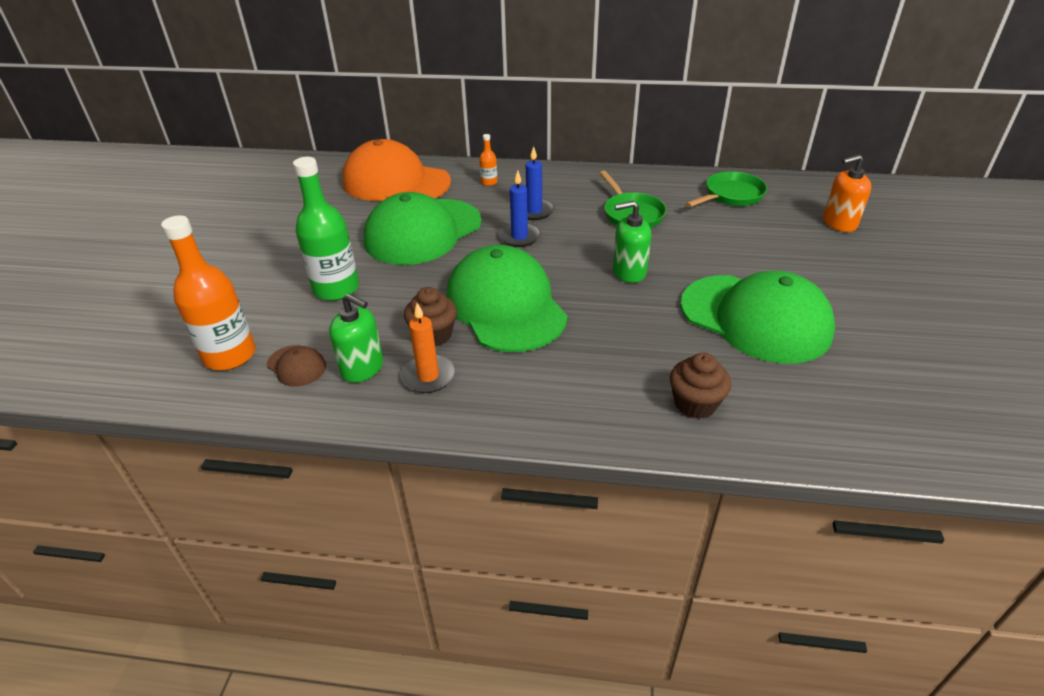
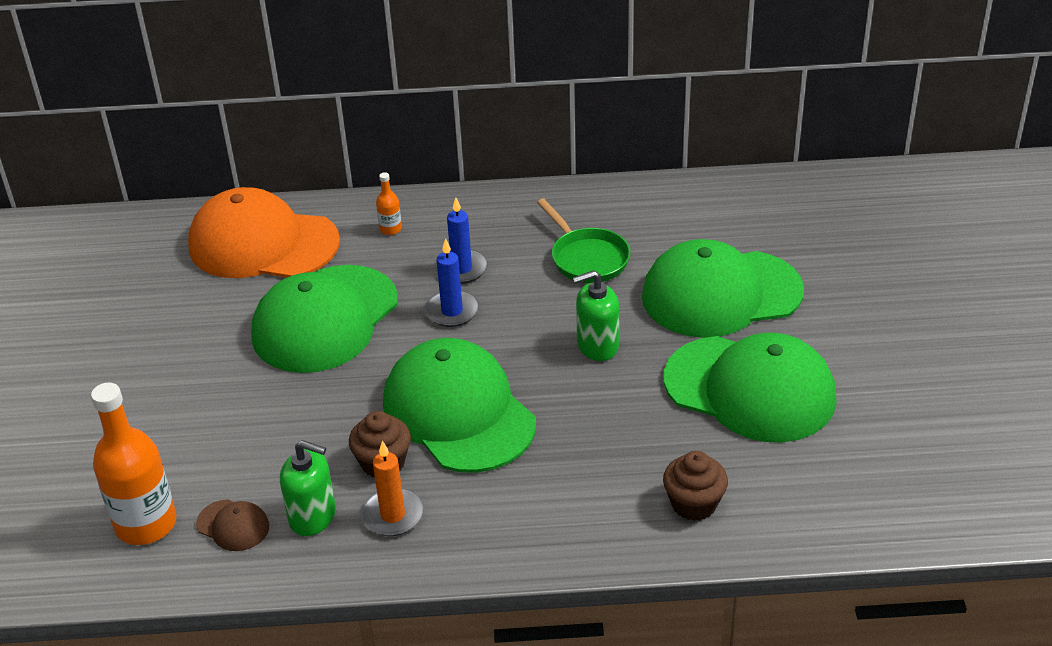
camera: 10 degrees left, 0 degrees up
(336, 288) = (242, 417): green bottle -> none
(731, 195) = (708, 214): green pan -> none
(736, 248) = (721, 294): none -> green cap
(839, 223) = (841, 242): orange soap dispenser -> none

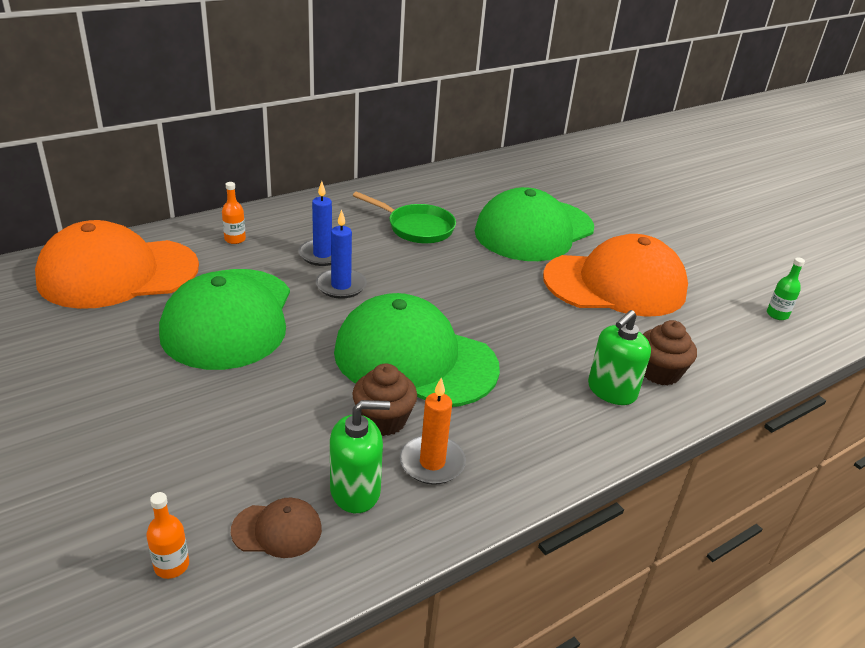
camera: 35 degrees left, 5 degrees down
(146, 524) = (171, 565): orange bottle -> orange bottle, size x0.45
(597, 346) = (480, 283): green soap dispenser -> green soap dispenser (611, 391)
(750, 389) = (615, 284): green cap -> orange cap
(914, 483) = (777, 314): none -> green bottle

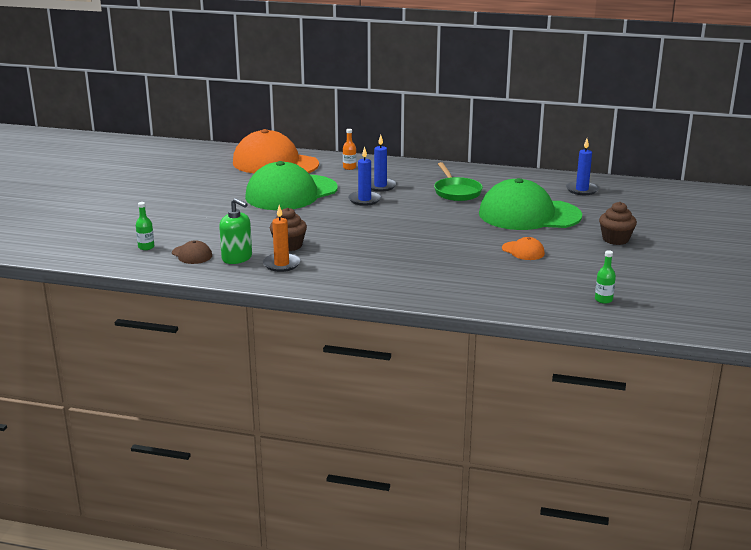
camera: 50 degrees right, 10 degrees down
(171, 565) = (146, 247): orange bottle -> green bottle
(415, 359) = (344, 235): green cap -> none
(517, 176) = (582, 190): none -> blue candle
(611, 391) = (416, 281): green soap dispenser -> none
(615, 284) = (523, 251): orange cap -> orange cap, size x0.41
(659, 372) = (460, 286): brown cupcake -> brown cupcake (615, 239)

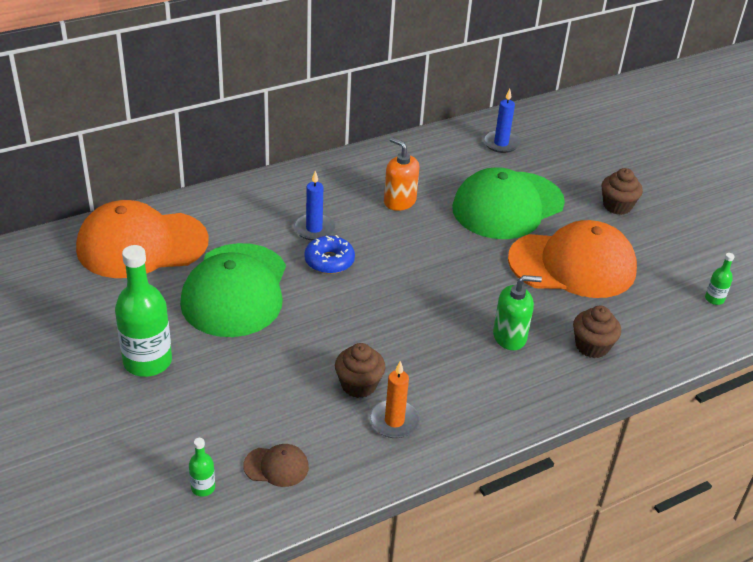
camera: 45 degrees left, 15 degrees up
(201, 201) = (147, 361): none -> green bottle
(237, 258) = (334, 440): green soap dispenser -> green soap dispenser (509, 337)
(349, 167) = (238, 211): orange bottle -> none
(364, 200) = (329, 261): blue candle -> blue donut
(456, 192) = (399, 201): green pan -> orange soap dispenser
(463, 284) = (592, 346): none -> brown cupcake
(523, 251) = (572, 265): orange cap -> orange cap, size x2.45

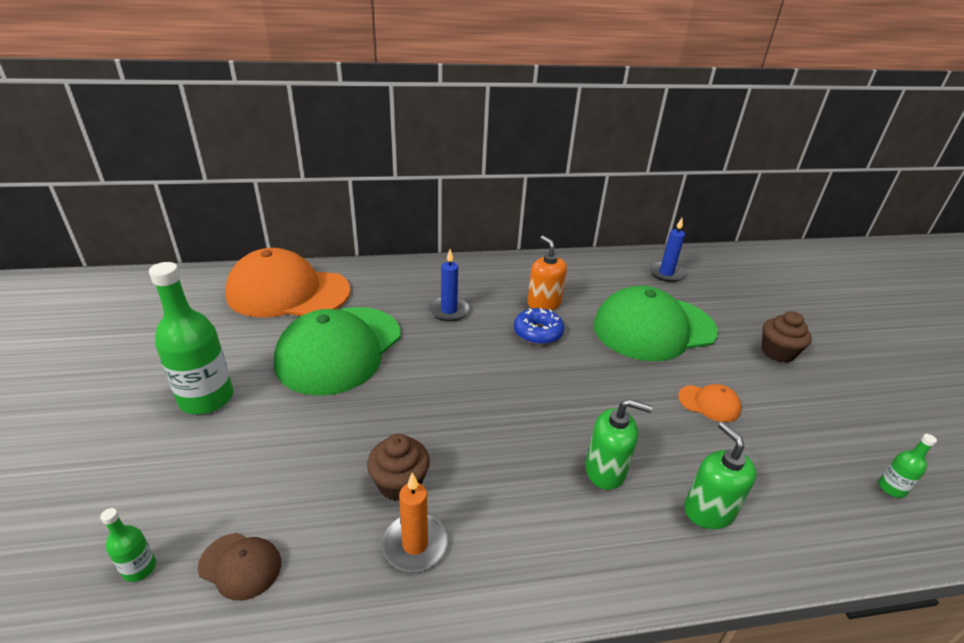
camera: 20 degrees right, 5 degrees down
(329, 261) = (446, 342): blue donut -> blue donut (538, 333)
(572, 265) = (709, 403): orange cap -> orange cap, size x0.41
(592, 346) = (708, 510): brown cupcake -> green soap dispenser

